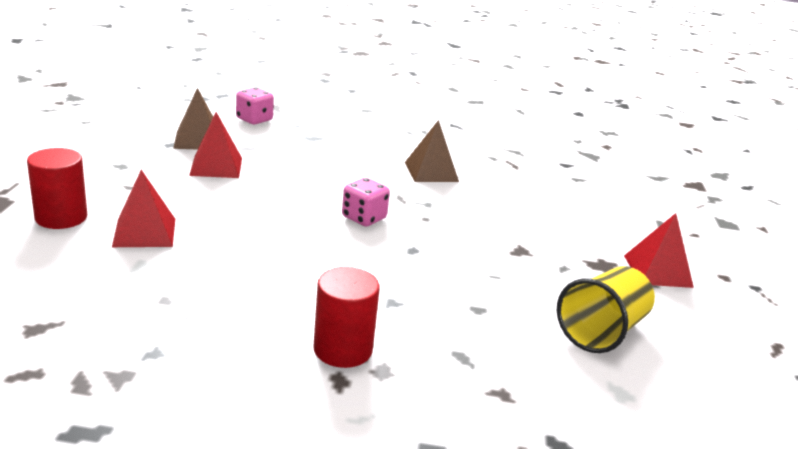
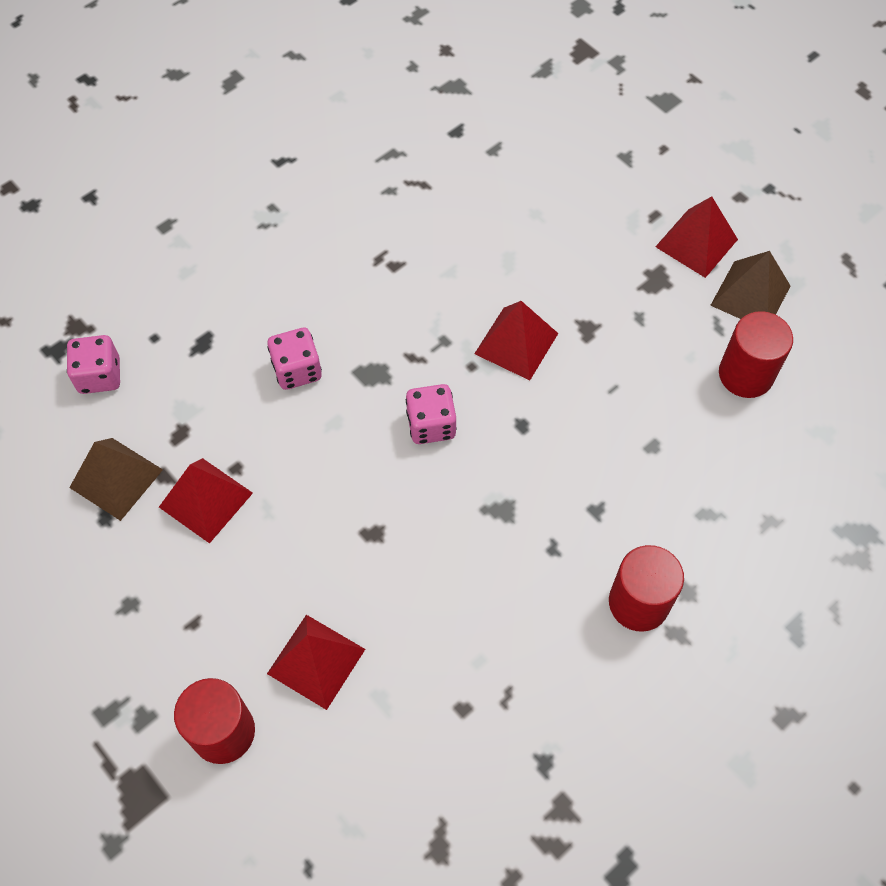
camera: 45 degrees left, 35 degrees up
(336, 166) = (297, 370): none -> pink dice
(431, 171) = (377, 281): brown pyramid -> brown pyramid (750, 295)
(466, 228) = (516, 343): none -> red pyramid
(601, 331) = (745, 374): yellow cup -> red cylinder

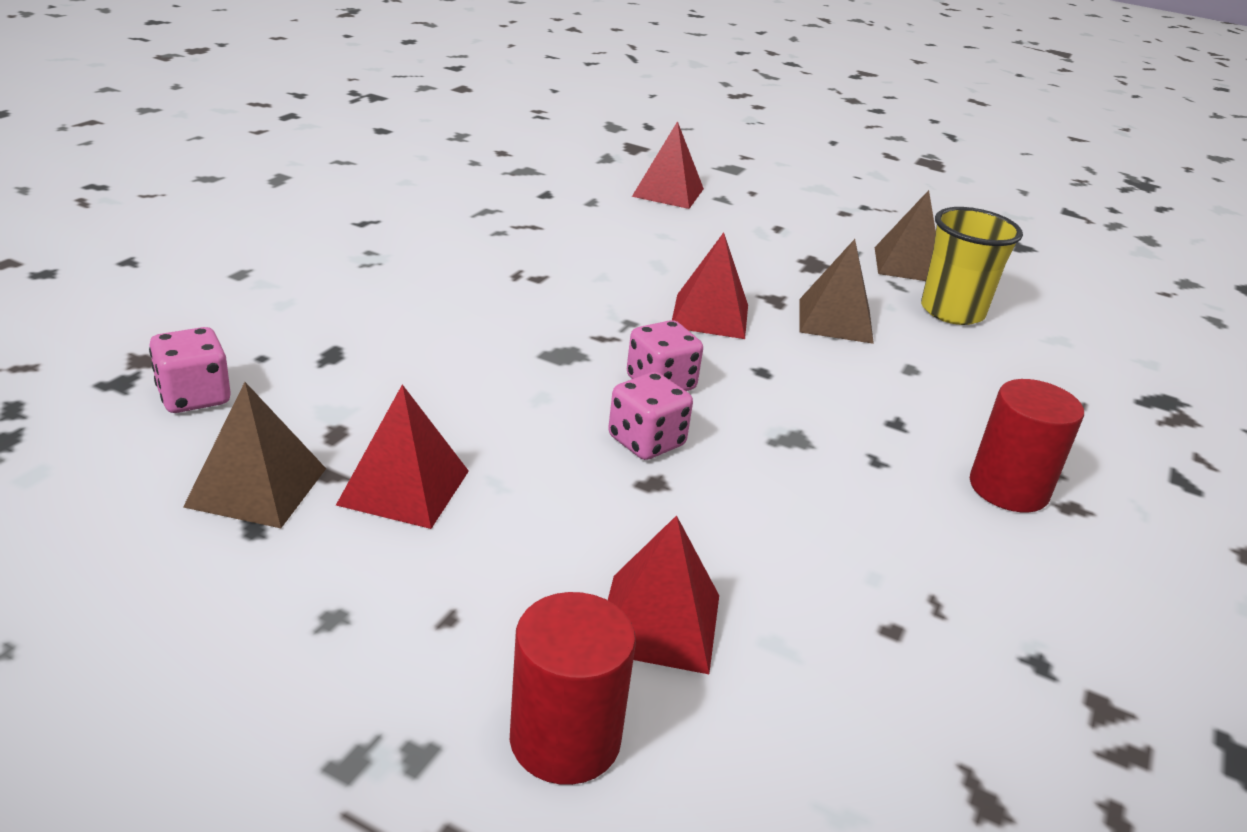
camera: 25 degrees left, 30 degrees down
(297, 370) = (468, 362): pink dice -> pink dice (646, 442)
(625, 368) = (835, 320): none -> brown pyramid
(696, 243) = (831, 240): red pyramid -> red pyramid (668, 192)
(745, 374) = (952, 311): red cylinder -> yellow cup

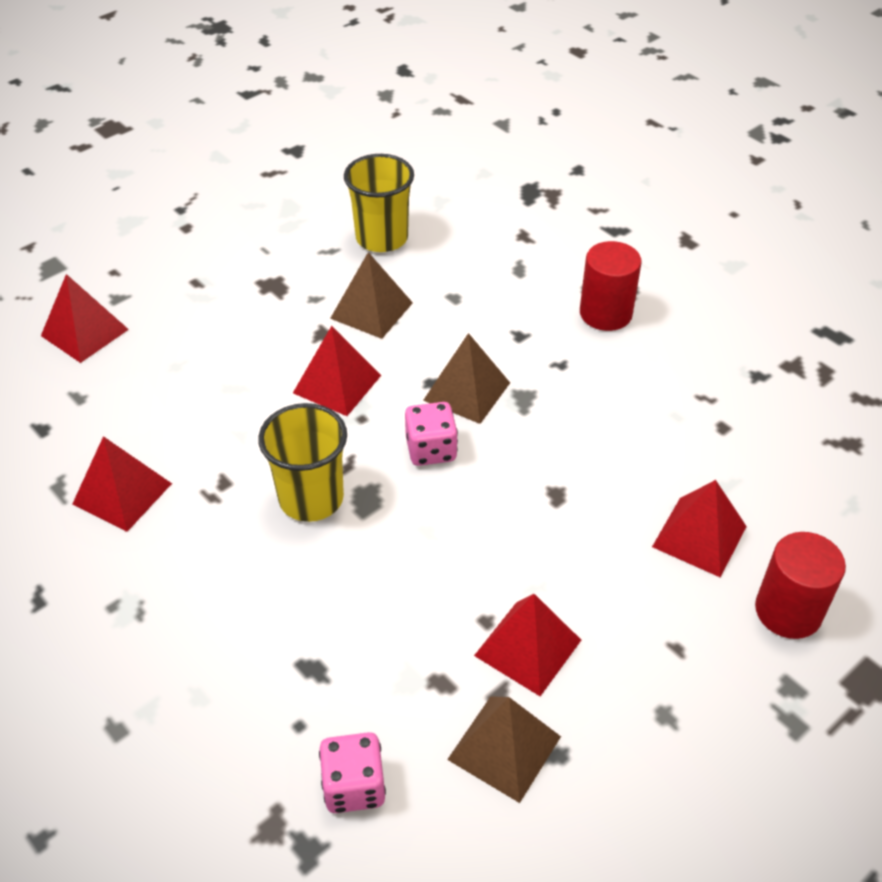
camera: 65 degrees left, 15 degrees up
(495, 236) = (122, 493): none -> red pyramid
(545, 323) = (311, 498): none -> yellow cup
(646, 442) = (506, 483): pink dice -> none
(908, 265) = (299, 229): brown pyramid -> brown pyramid (467, 391)

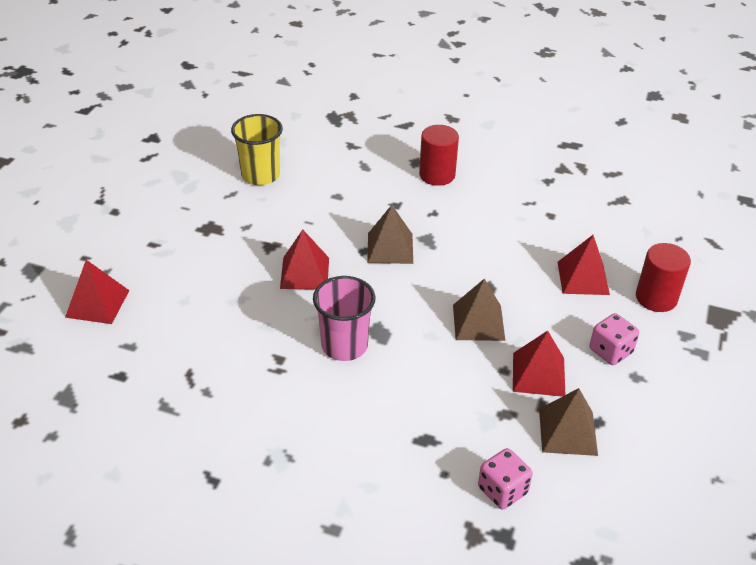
camera: 30 degrees left, 5 degrees down
(122, 493) = (215, 392): red pyramid -> none
(311, 498) = (344, 345): yellow cup -> pink cup
(371, 310) = (290, 221): brown pyramid -> brown pyramid (478, 322)
(431, 449) = (395, 289): pink dice -> pink dice (610, 351)

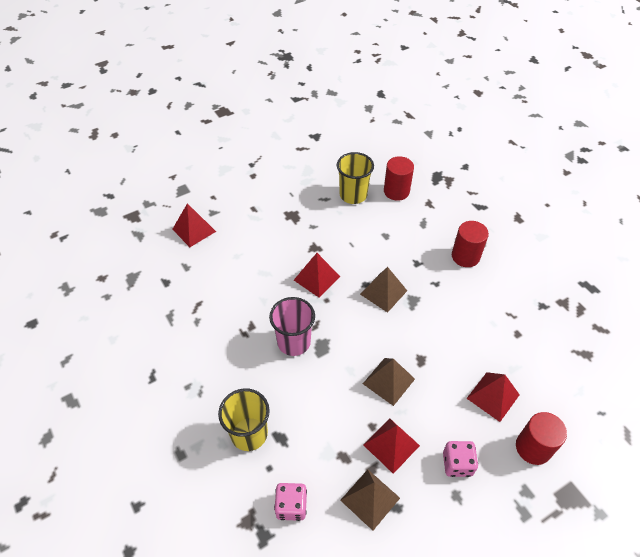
camera: 40 degrees right, 10 degrees up
(305, 150) = (396, 191): none -> red cylinder
(389, 458) = (249, 434): none -> yellow cup

